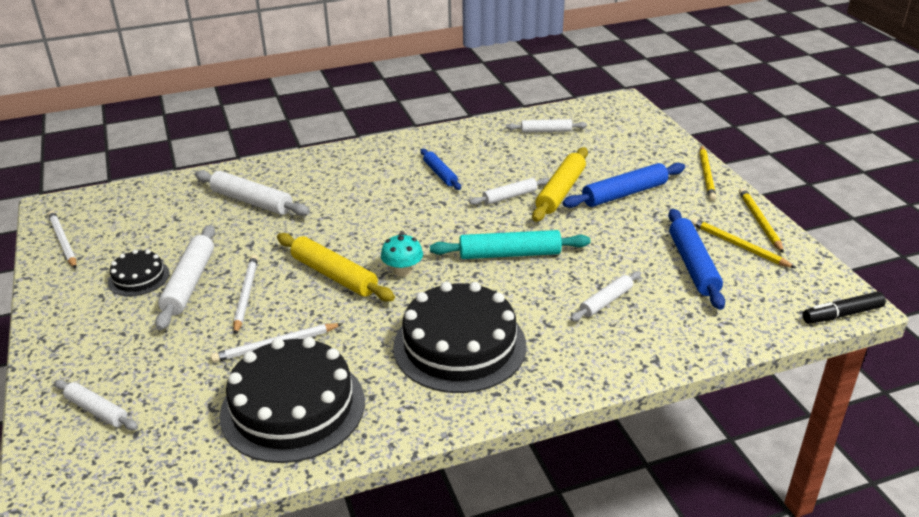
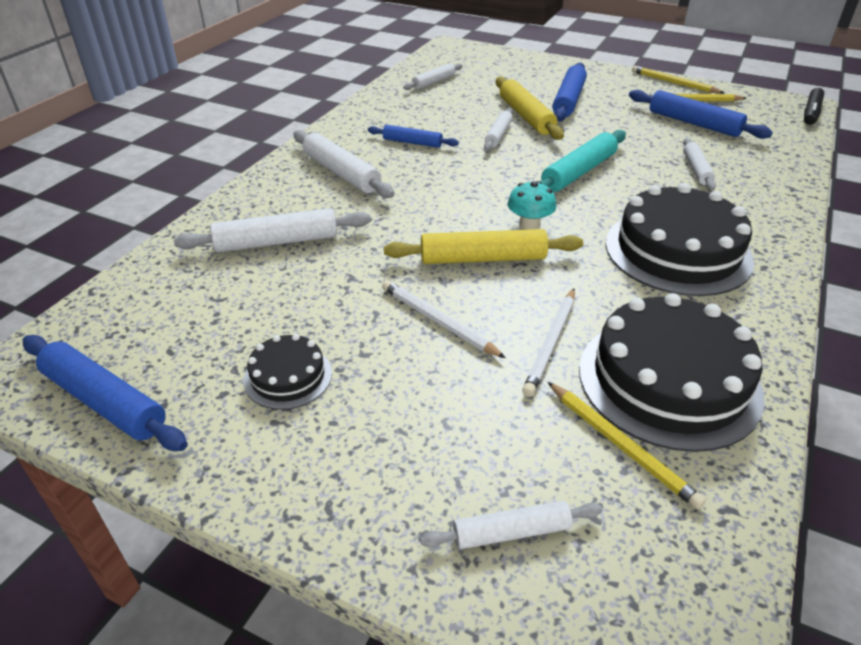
camera: 45 degrees left, 5 degrees up
(63, 242) = (104, 401): white pencil -> blue rolling pin
(189, 283) = (358, 346): white rolling pin -> white rolling pin (341, 173)
(706, 175) = (592, 69): yellow pencil -> yellow pencil (621, 445)

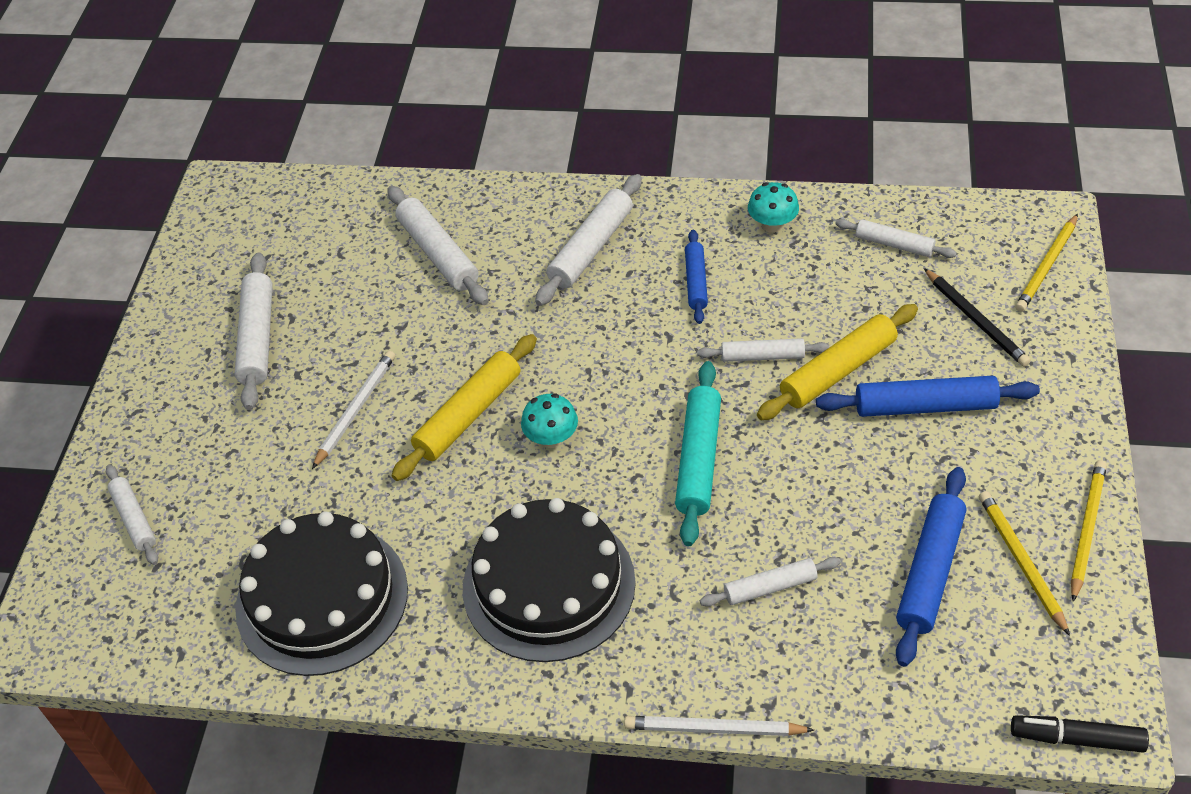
camera: 75 degrees right, 10 degrees up
(104, 401) = (205, 250): blue rolling pin -> none
(288, 376) = (257, 338): black cake -> white rolling pin
(382, 110) = (772, 225): none -> turquoise mushroom
(483, 258) = (468, 415): yellow rolling pin -> yellow rolling pin turned 60 degrees clockwise
(510, 75) = (976, 320): none -> black pencil
(551, 343) = (349, 500): white pencil -> white pencil (714, 729)
(578, 172) = (699, 459): turquoise rolling pin -> turquoise rolling pin turned 75 degrees clockwise
(621, 445) = (233, 572): yellow pencil -> yellow pencil (1047, 266)

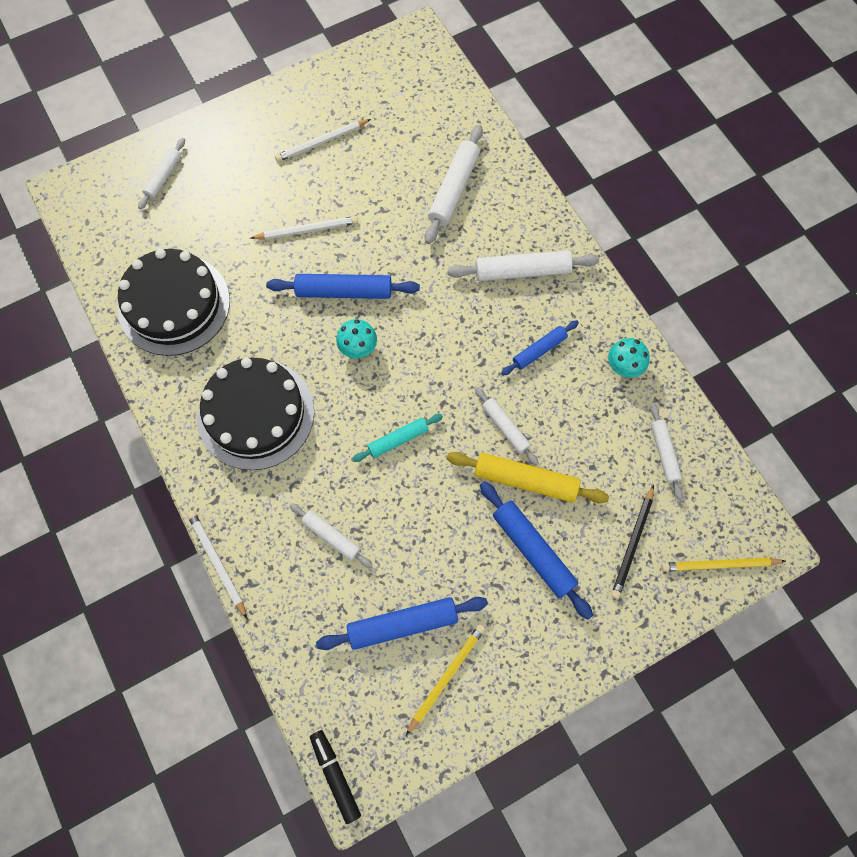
camera: 50 degrees right, 20 degrees up
(257, 338) = (322, 142): white rolling pin -> white pencil
(468, 415) = (344, 292): yellow rolling pin -> blue rolling pin
(699, 459) = (398, 440): turquoise rolling pin -> turquoise rolling pin, size x0.62
(1086, 530) = (499, 706): yellow pencil -> none

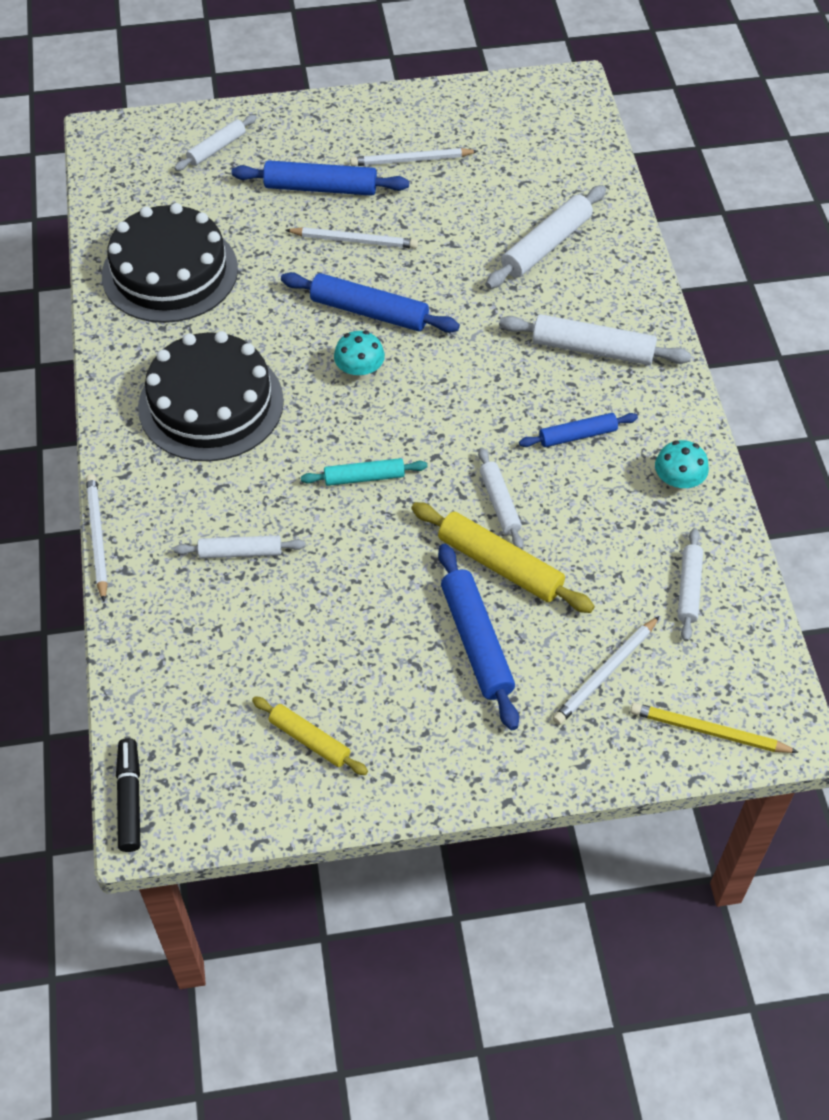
camera: 20 degrees right, 15 degrees down
(331, 536) = (240, 552): white rolling pin -> white rolling pin turned 60 degrees counterclockwise
(402, 624) = (282, 668): blue rolling pin -> blue rolling pin (321, 188)
(446, 677) = (309, 740): yellow pencil -> yellow rolling pin
(633, 543) = (606, 673): black pencil -> white pencil

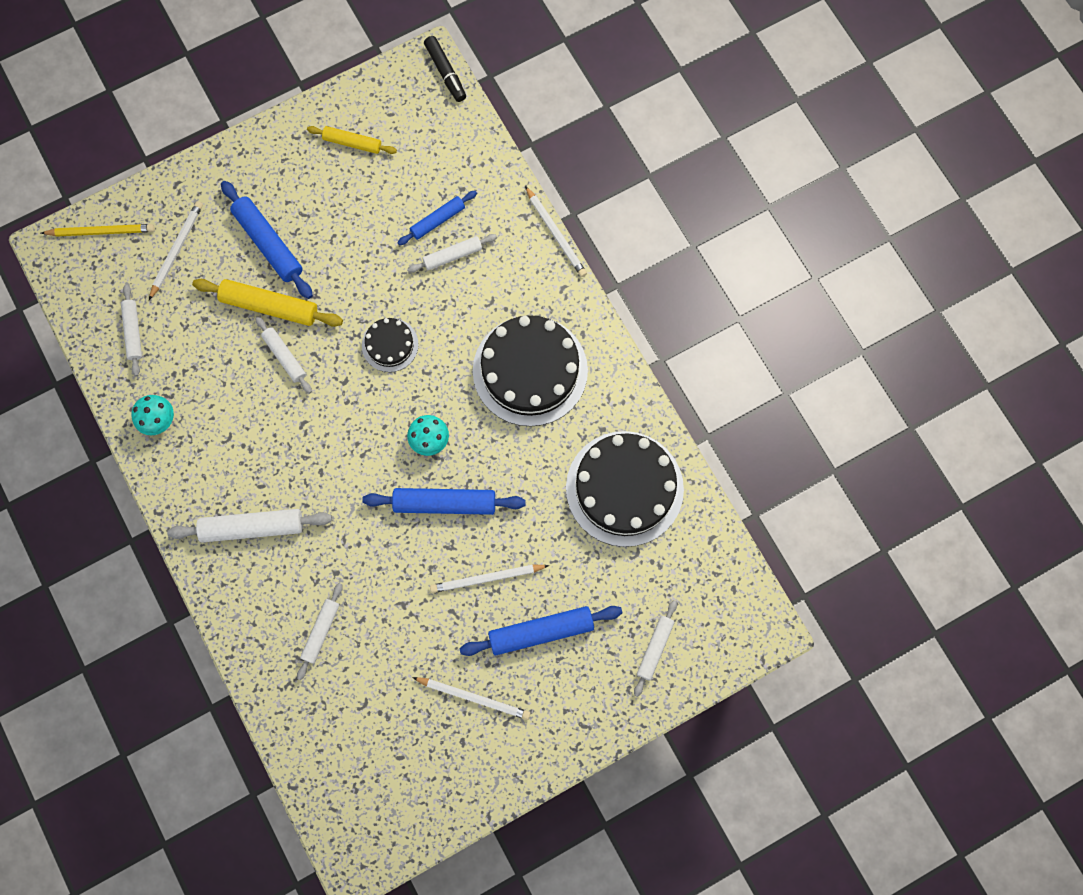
camera: 160 degrees right, 20 degrees up
(364, 478) = (390, 345): turquoise rolling pin -> black cake
(411, 160) = (473, 697): white pencil -> white pencil turned 45 degrees clockwise
(546, 246) = (321, 631): white rolling pin -> white rolling pin, size x0.62
(577, 435) = (243, 437): blue rolling pin -> blue rolling pin (438, 221)

